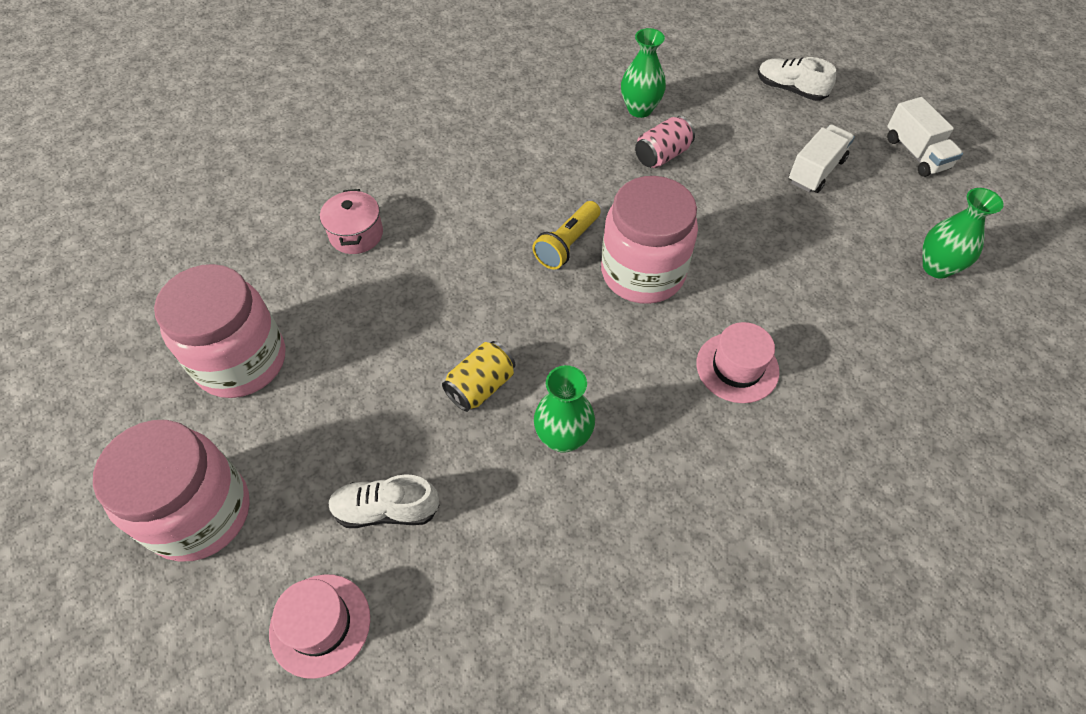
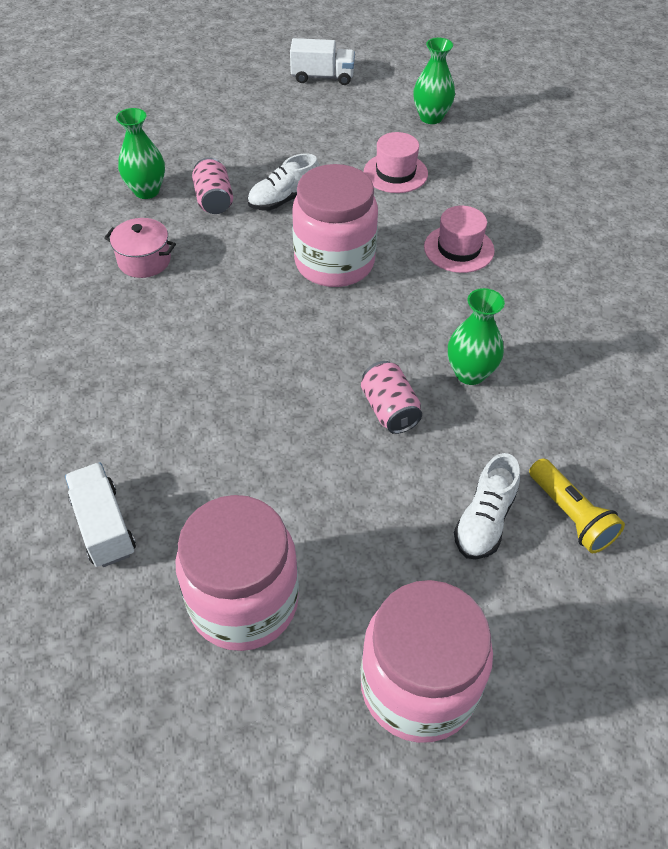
camera: 65 degrees left, 5 degrees down
(320, 625) = (578, 605): pink hat -> pink hat (395, 173)
(356, 234) = (137, 449): pink pot -> pink pot (144, 260)
(481, 386) = (389, 410): yellow can -> pink can
(567, 244) = (269, 296): yellow flashlight -> yellow flashlight (570, 515)
(790, 90) = (203, 103): white shoe -> white shoe (284, 200)
(816, 171) = (300, 129): white truck -> white truck (104, 526)

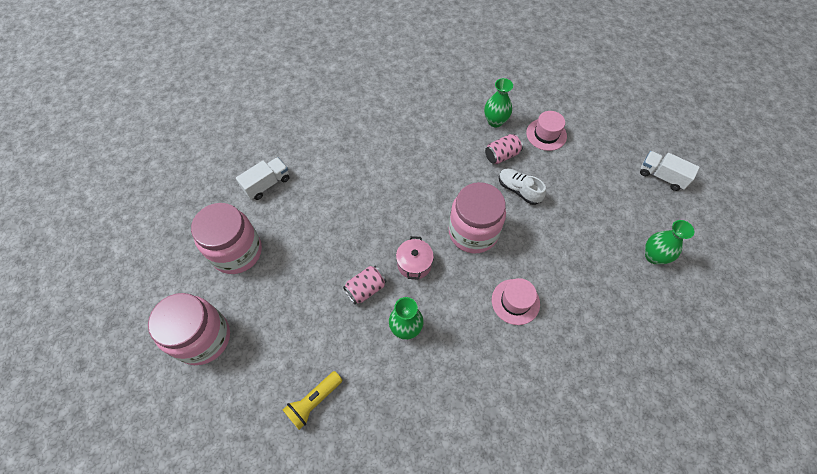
camera: 75 degrees right, 10 degrees up
(144, 260) = (438, 140): pink pot -> pink pot (414, 264)
(322, 77) = (661, 176): white truck -> white truck turned 135 degrees clockwise
(395, 173) = (576, 246): pink hat -> pink hat (546, 134)
(484, 520) = (301, 353): white shoe -> none

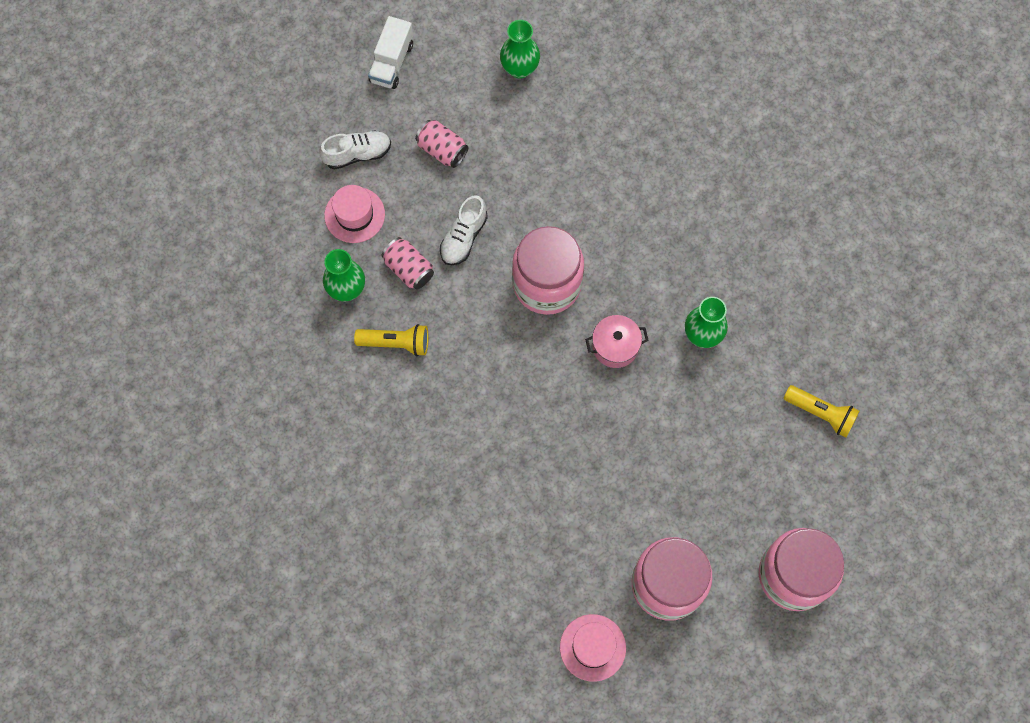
camera: 105 degrees left, 10 degrees up
(267, 184) = (549, 587): white truck -> none
(366, 289) = (667, 397): pink can -> pink can (442, 150)
(452, 139) = (396, 343): none -> yellow flashlight
(515, 301) = (629, 217): pink hat -> pink hat (592, 647)
(591, 144) = (357, 154): none -> white shoe

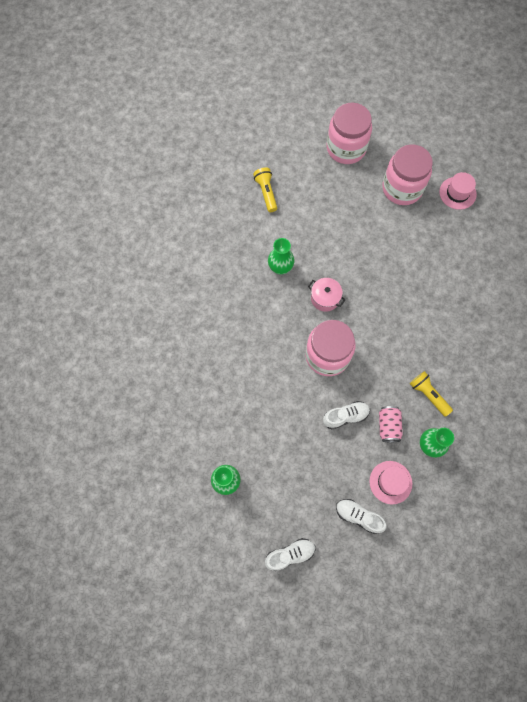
camera: 135 degrees left, 0 degrees up
(392, 62) = (290, 554): white truck -> white shoe
(442, 150) = (311, 474): pink can -> none

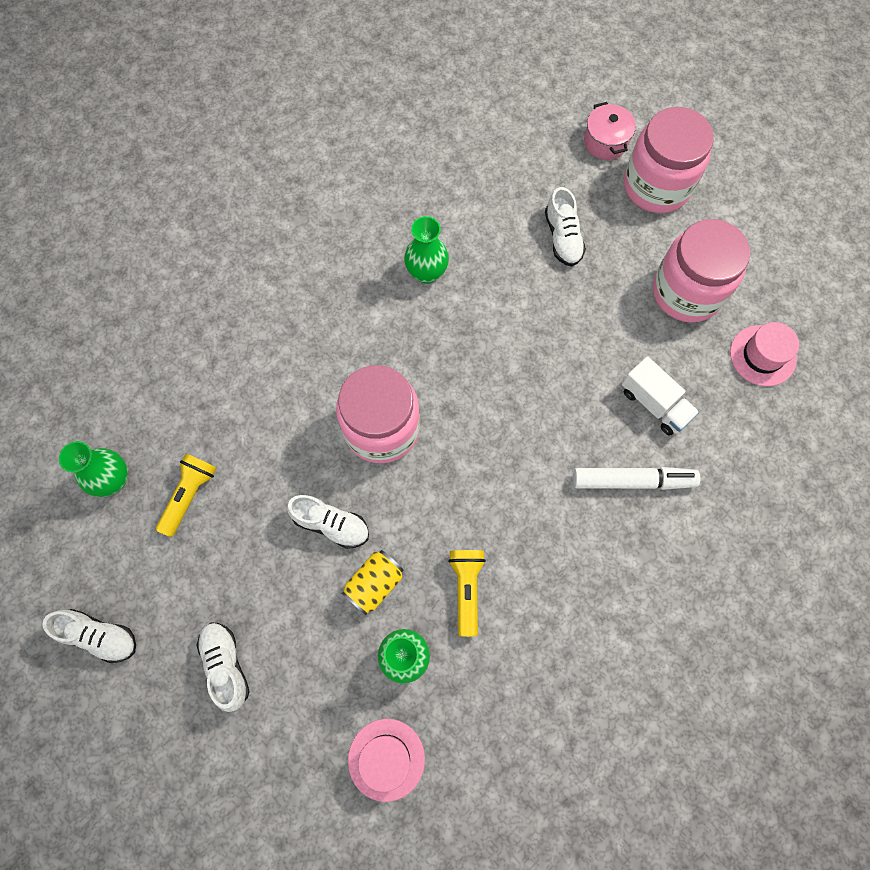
camera: 40 degrees right, 0 degrees up
(266, 193) = (496, 168): yellow flashlight -> yellow flashlight (189, 495)
(325, 298) = (447, 354): pink pot -> pink pot (605, 142)
(326, 204) = (562, 237): none -> white shoe
(388, 426) = (374, 584): pink can -> yellow can
(390, 482) = (308, 659): pink hat -> pink hat (386, 759)
(432, 250) = (654, 404): none -> white truck
(453, 291) = (632, 480): none -> white marker

